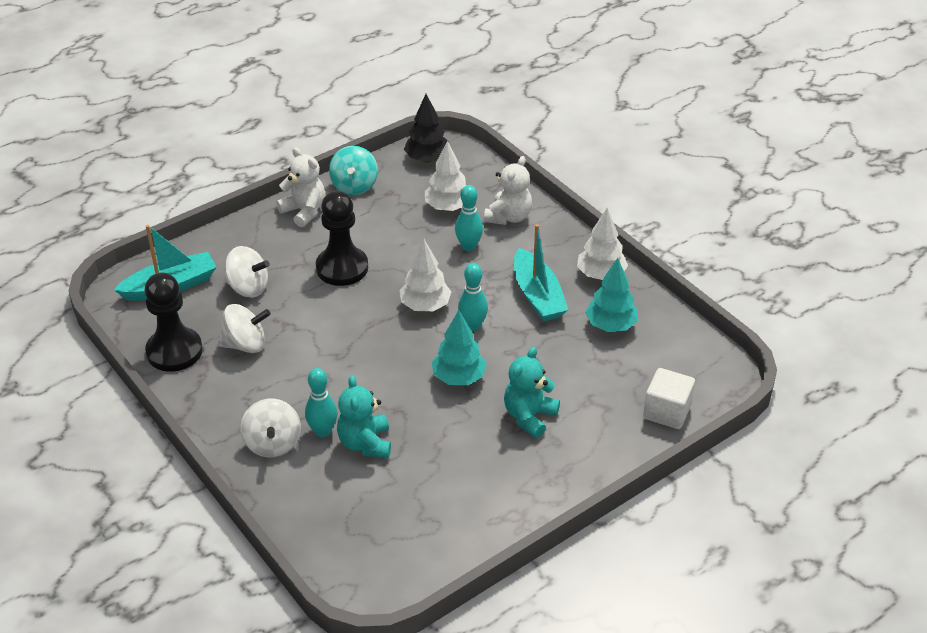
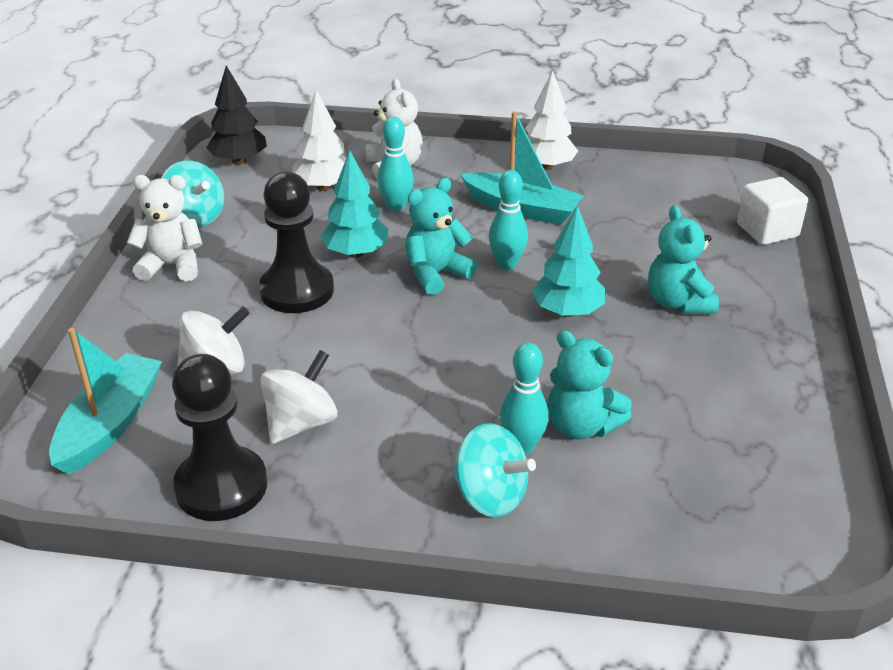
camera: 45 degrees left, 5 degrees down
(273, 443) = (490, 496): white spinning top -> turquoise spinning top
(425, 306) = (436, 274): white tree -> turquoise teddy bear
(610, 325) = (618, 196): turquoise tree -> turquoise tree (356, 253)

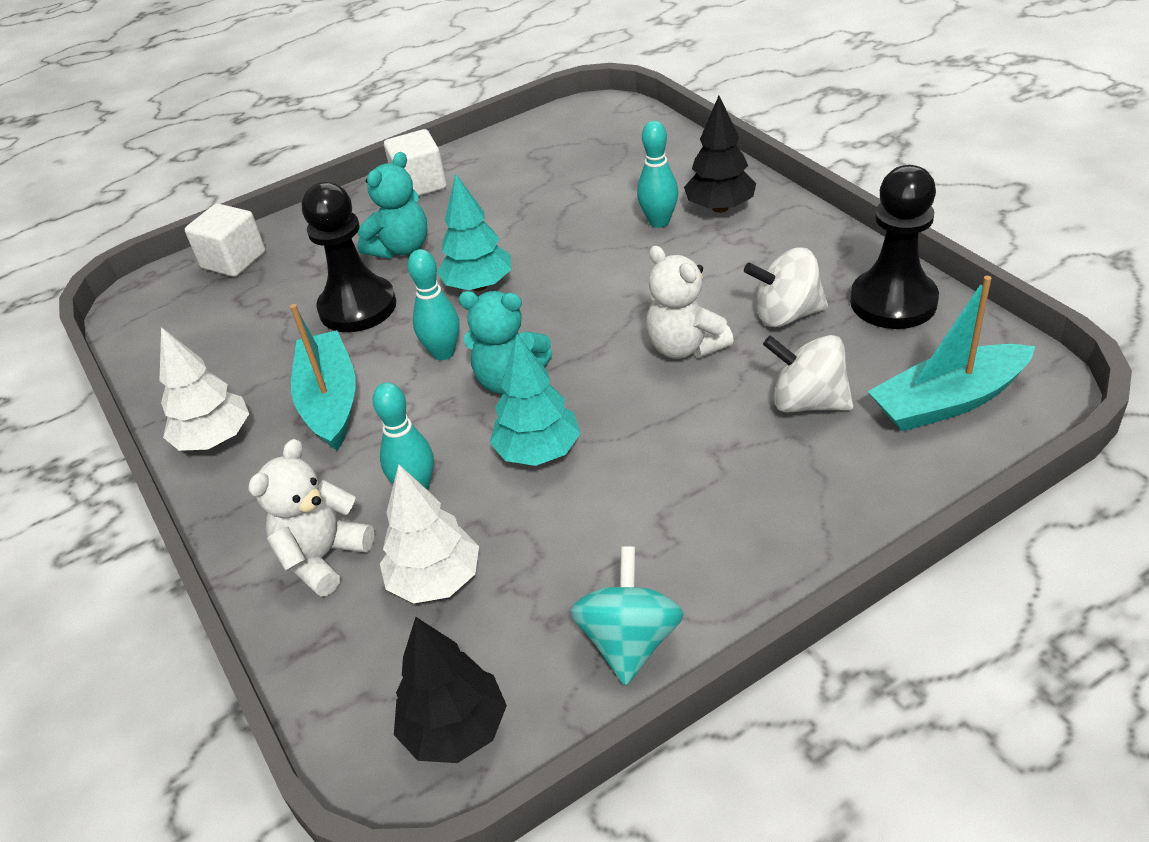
camera: 125 degrees left, 5 degrees up
(172, 265) = (733, 568): white teddy bear -> white teddy bear (685, 347)
(297, 290) = (647, 442): black pawn -> black pawn (358, 307)
(490, 496) = (720, 207): turquoise spinning top -> black tree
(581, 426) = (606, 213): turquoise teddy bear -> none
(785, 356) = (420, 184): none -> white cube

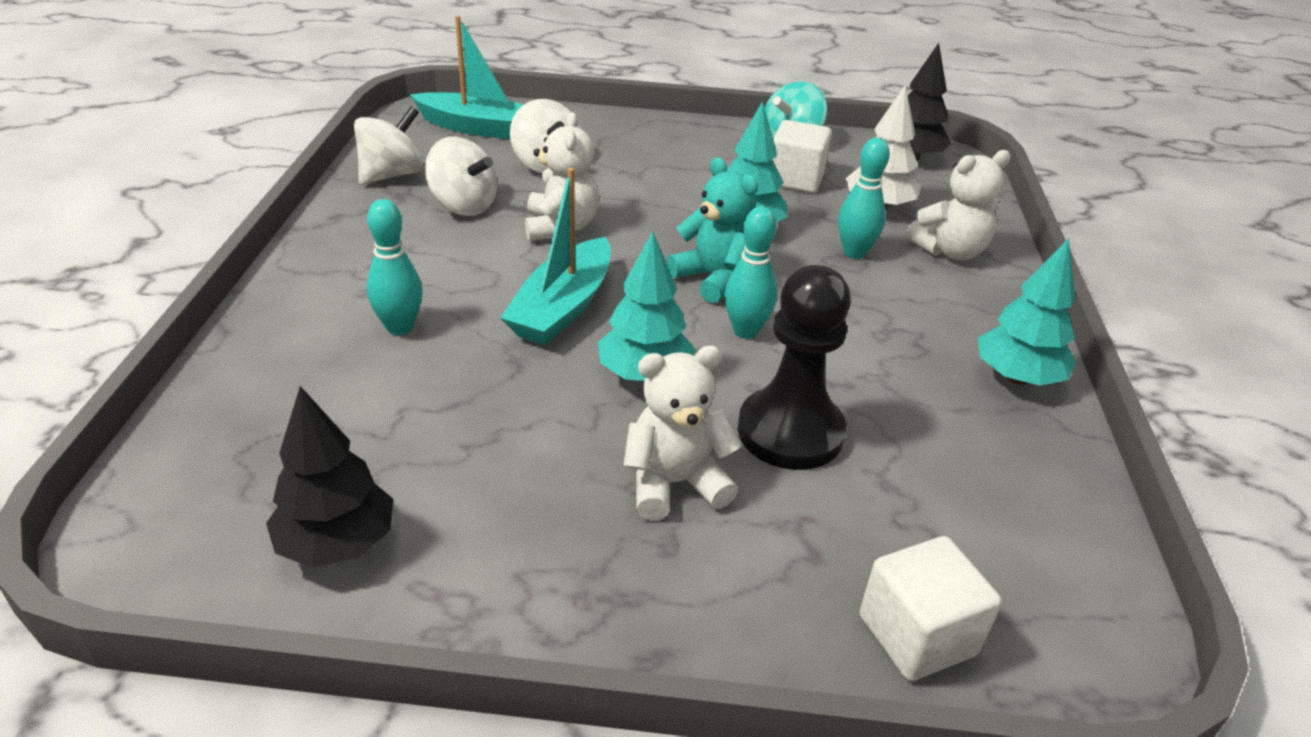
camera: 150 degrees left, 5 degrees down
(215, 439) = (1016, 377): white tree -> turquoise tree
(330, 401) = (884, 349): turquoise boat -> turquoise boat (562, 307)
(401, 248) = (675, 483): turquoise teddy bear -> white teddy bear
(420, 184) = (540, 590): white cube -> white cube (795, 179)
(720, 207) = (332, 305): black tree -> black tree (337, 544)
(893, 302) = (391, 175): black pawn -> white spinning top

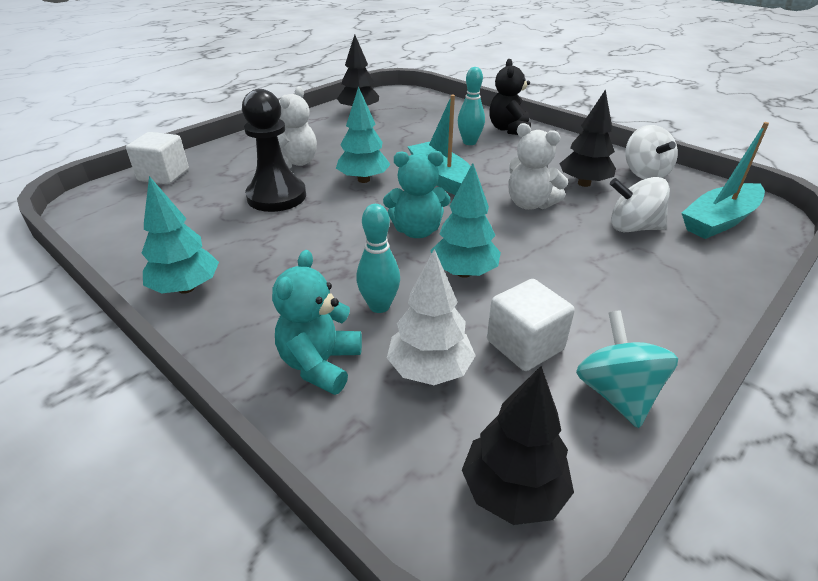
camera: 130 degrees right, 0 degrees up
(302, 306) = (509, 129): none -> black teddy bear
(463, 206) = (584, 183): white spinning top -> black tree
(745, 331) = (357, 218): turquoise bowling pin -> none
(950, 251) = (320, 364): white teddy bear -> turquoise teddy bear

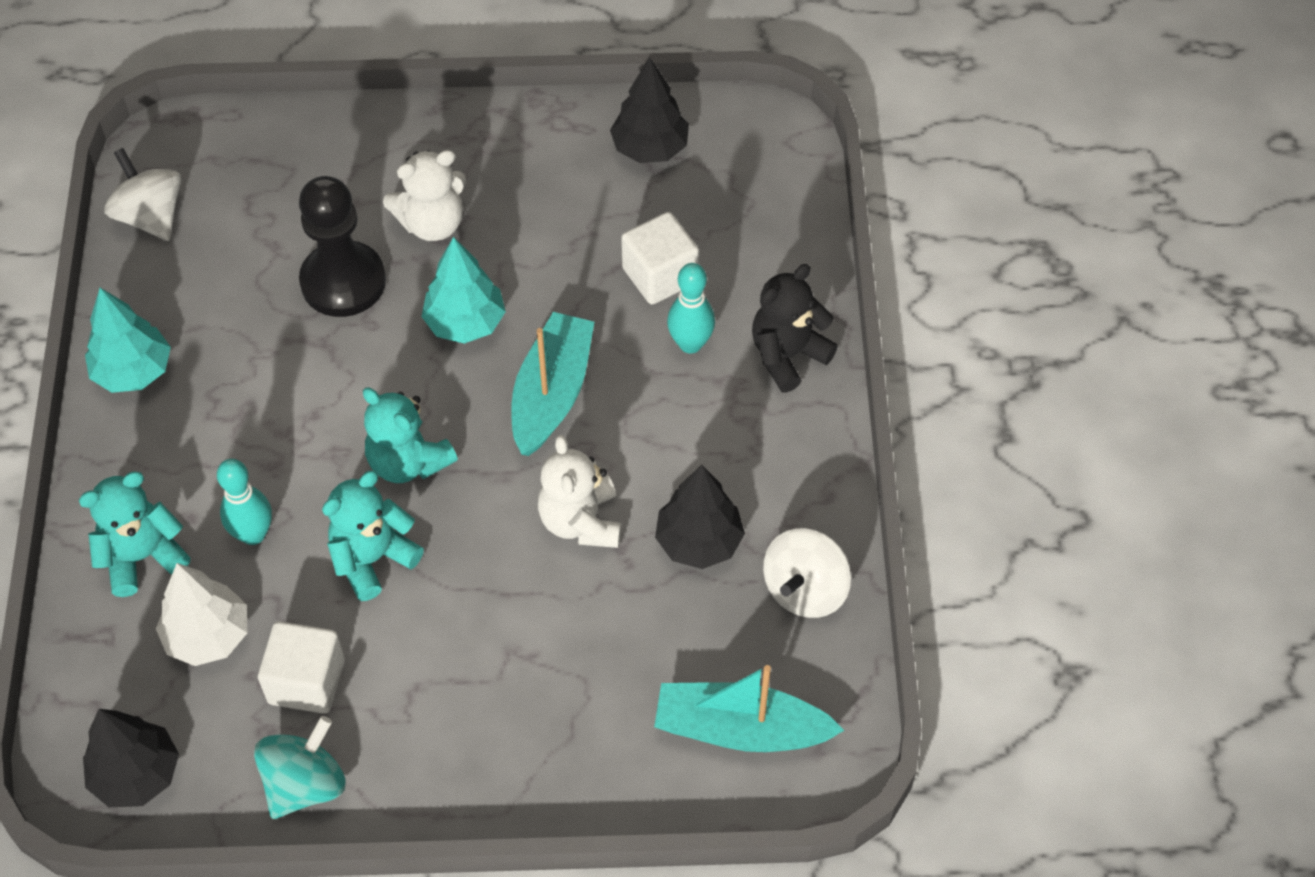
camera: 45 degrees right, 20 degrees up
(164, 175) = (275, 140): white cube -> white cube (660, 275)
(464, 272) = (372, 558): turquoise tree -> turquoise teddy bear
(633, 228) = (627, 652): white spinning top -> white spinning top (150, 216)

